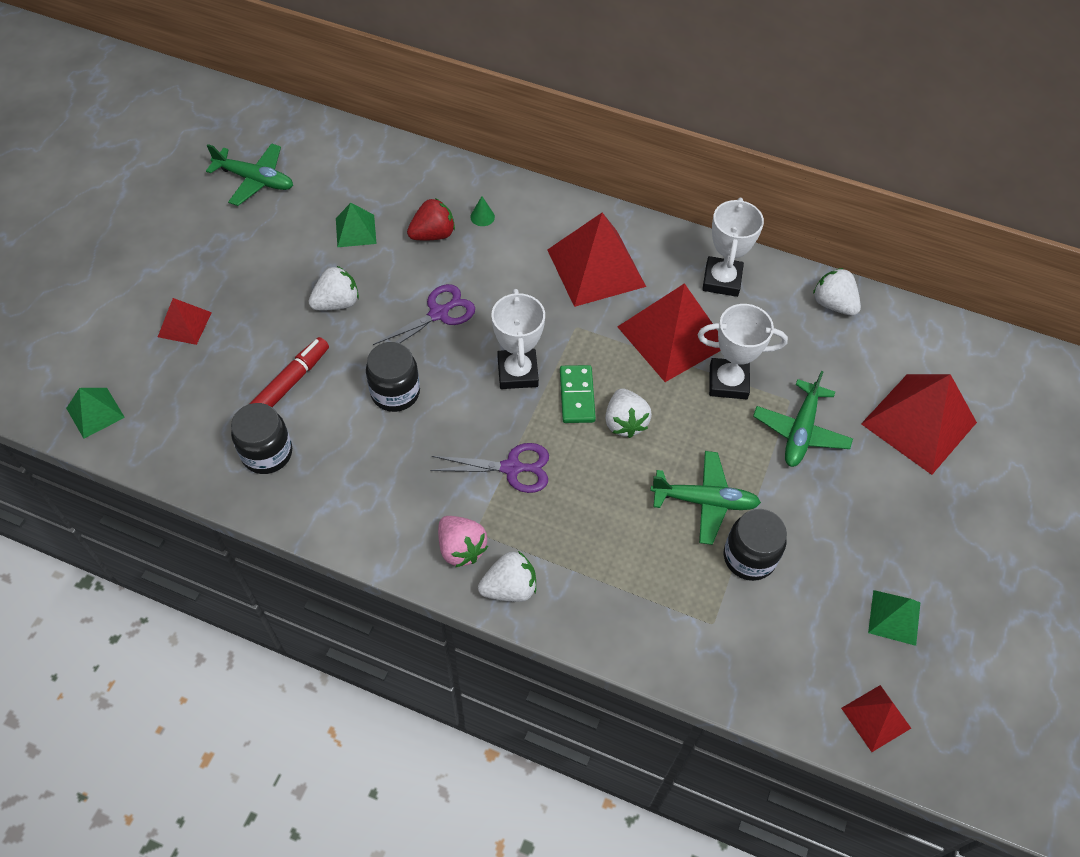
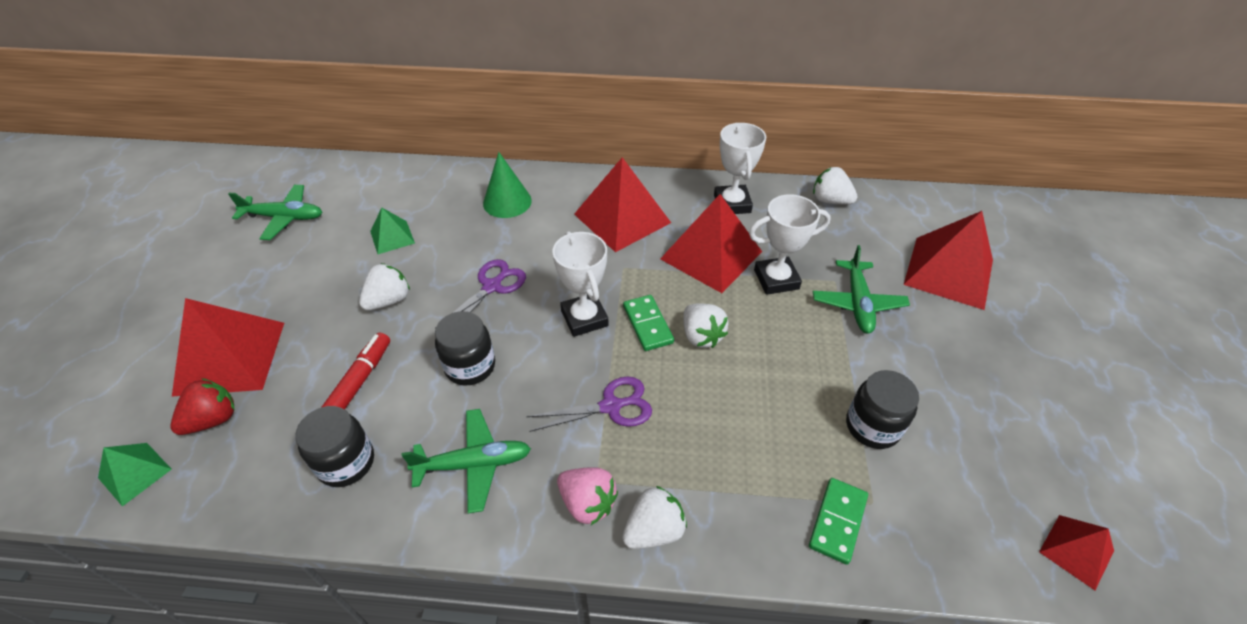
camera: 15 degrees left, 10 degrees down
(184, 324) = (230, 357): red pyramid -> red pyramid, size x1.95
(433, 234) = (466, 224): red strawberry -> red strawberry (213, 419)
(482, 217) = (507, 202): green cone -> green cone, size x2.16
(673, 629) = (837, 521): none -> green domino
(705, 501) = (806, 386): green plane -> green plane (474, 464)
(894, 617) = (1031, 444): green pyramid -> none

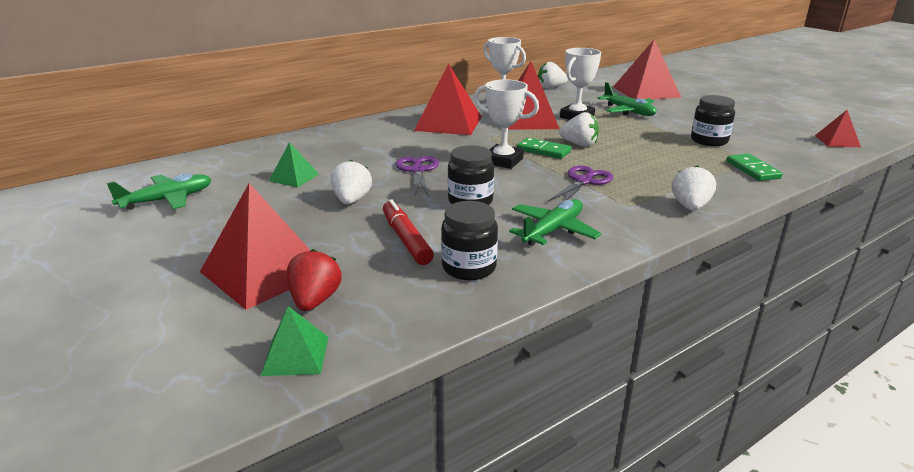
camera: 40 degrees left, 20 degrees down
(507, 202) = (356, 139): green cone -> none
(587, 503) = (642, 214): pink strawberry -> none

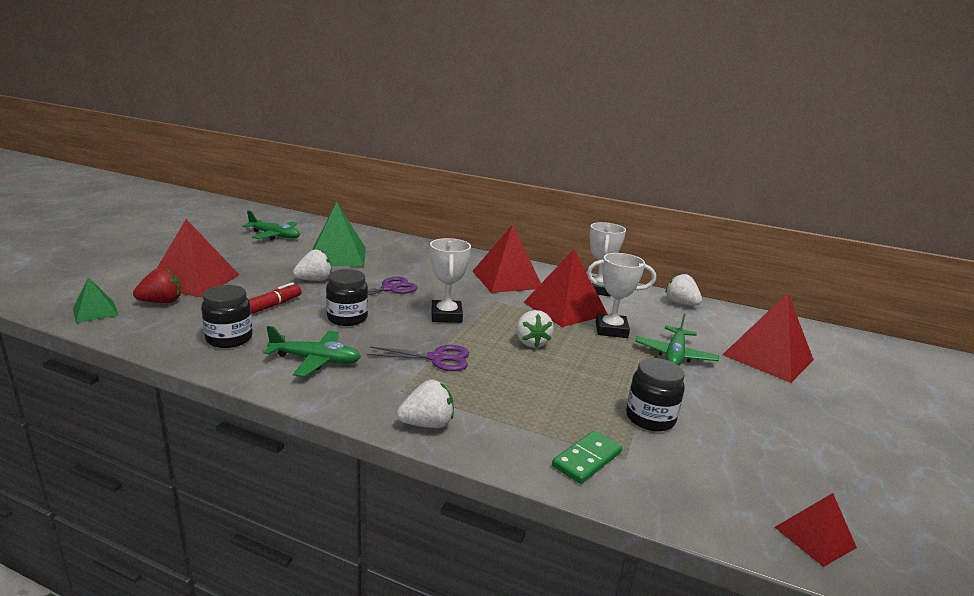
camera: 55 degrees right, 5 degrees down
(294, 177) = (338, 256): green pyramid -> green pyramid, size x1.95
(543, 150) = (492, 328): green domino -> none

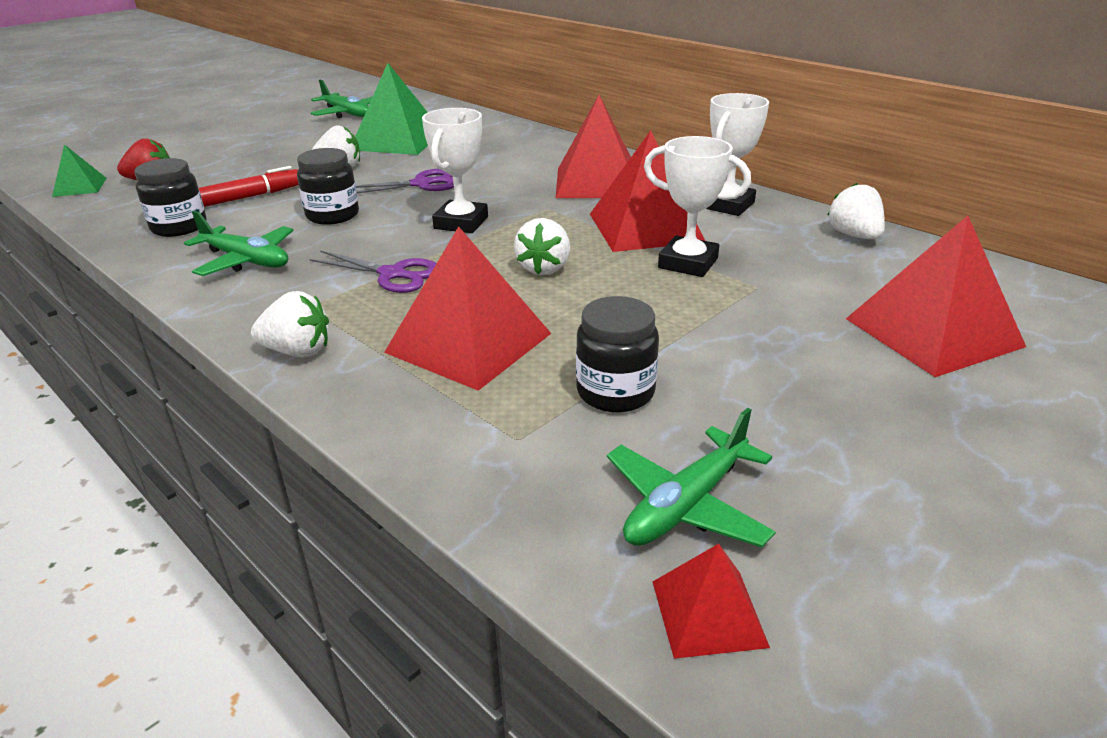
camera: 25 degrees right, 10 degrees up
(194, 281) = (207, 160): red pyramid -> red pyramid (469, 342)
(587, 459) = (459, 430): green domino -> none
(674, 355) = (757, 310): green plane -> green plane (686, 505)

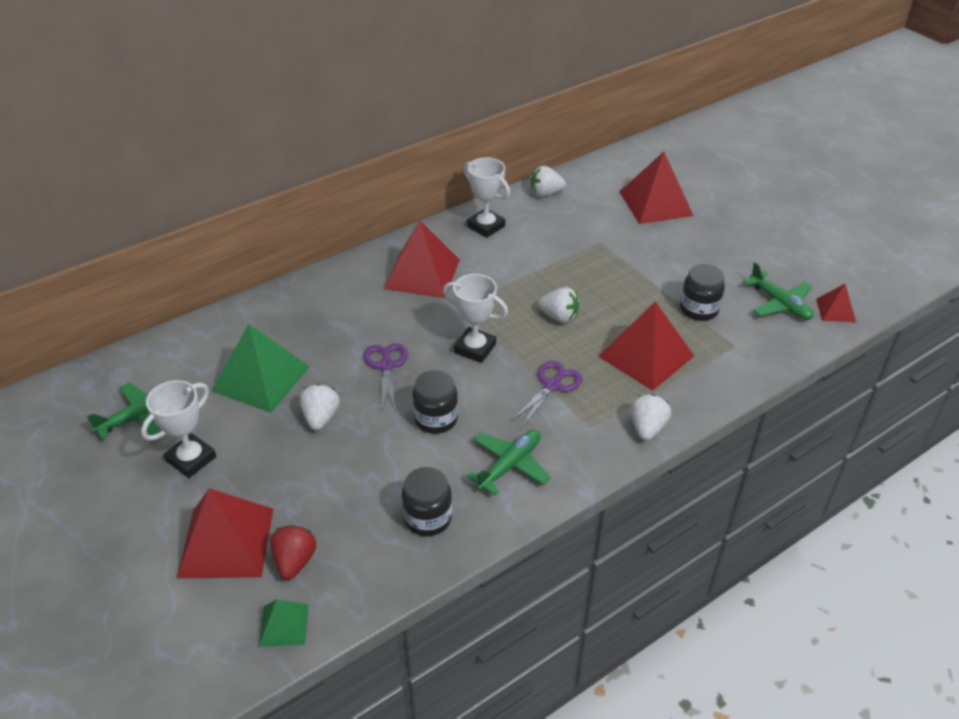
camera: 80 degrees left, 10 degrees up
(247, 197) = (372, 478): red marker -> none
(645, 227) = (510, 266): red pyramid -> red pyramid (226, 542)
(688, 263) = (566, 259): white trophy -> white trophy (191, 459)

